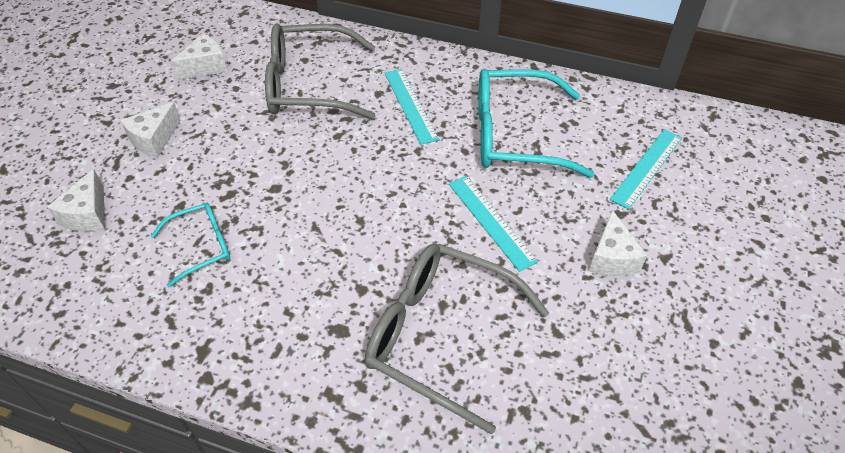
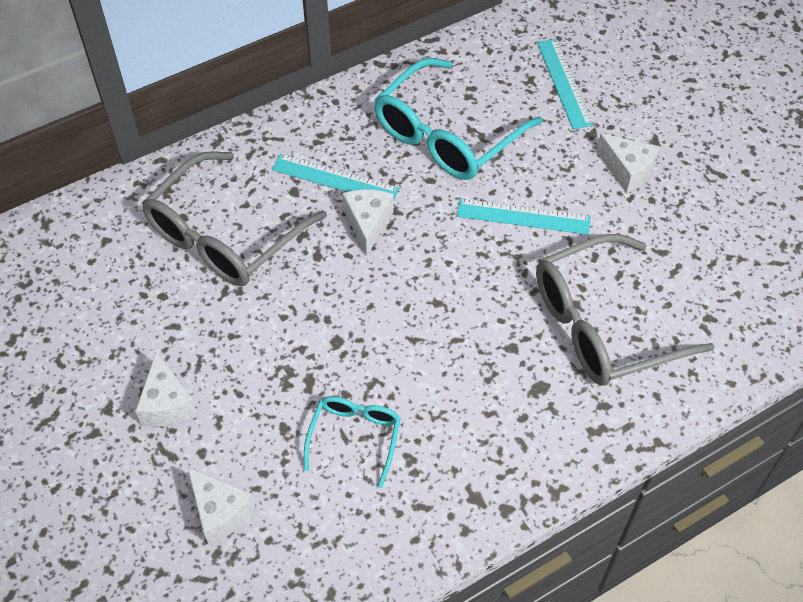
camera: 50 degrees left, 5 degrees up
(206, 67) = (100, 302): white cheese -> white cheese (368, 224)

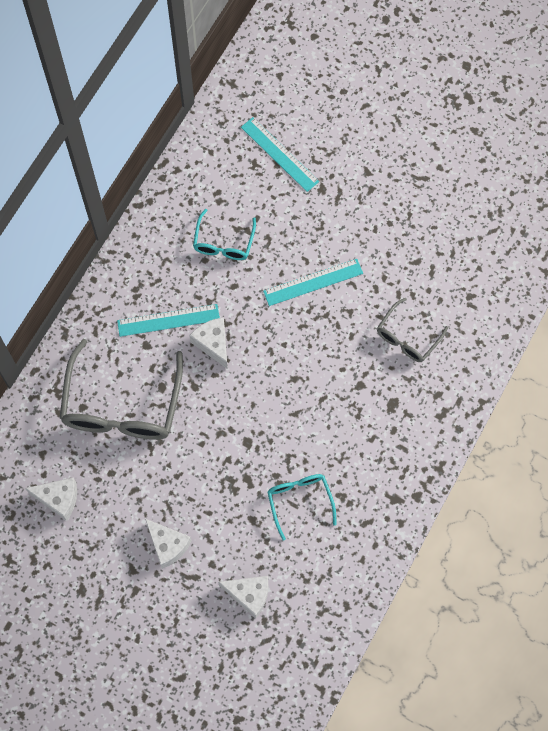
camera: 30 degrees left, 15 degrees up
(447, 135) = (223, 243): turquoise glasses -> turquoise glasses, size x0.53
(603, 324) = (407, 337): grey glasses -> grey glasses, size x0.53
(627, 170) = (361, 208): white cheese -> white cheese (59, 499)

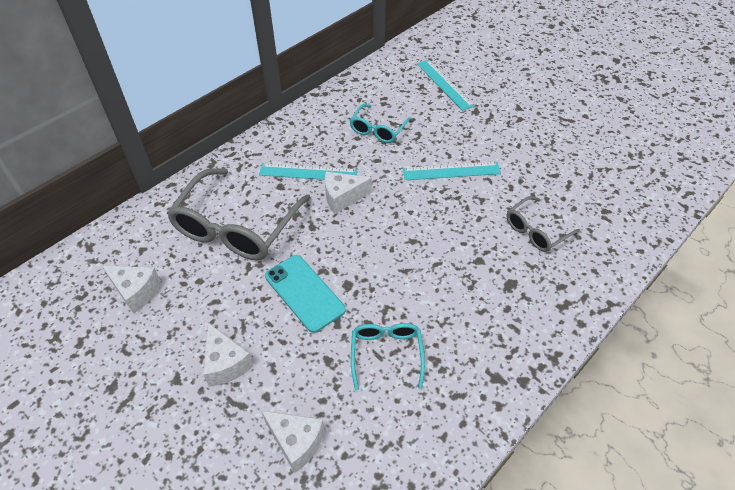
camera: 15 degrees right, 20 degrees down
(211, 460) = (304, 293): none -> turquoise phone
(213, 344) = (342, 197): white cheese -> white cheese turned 90 degrees counterclockwise

